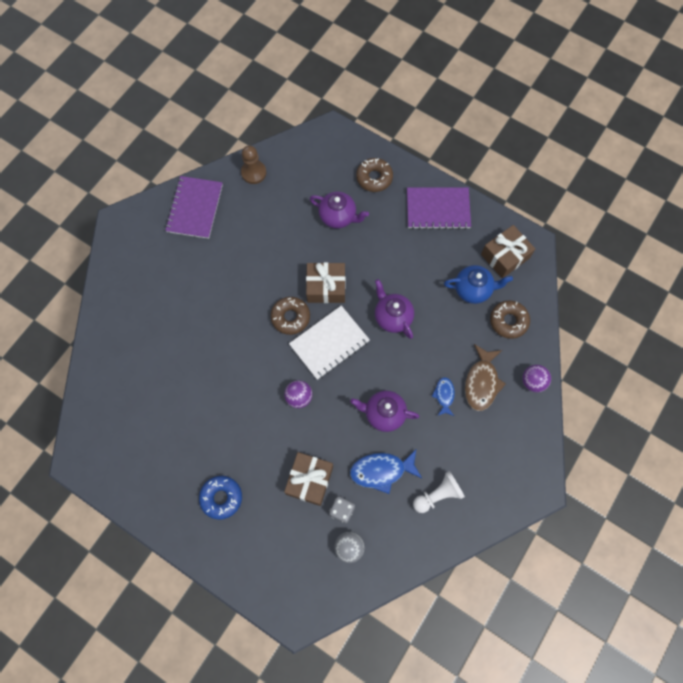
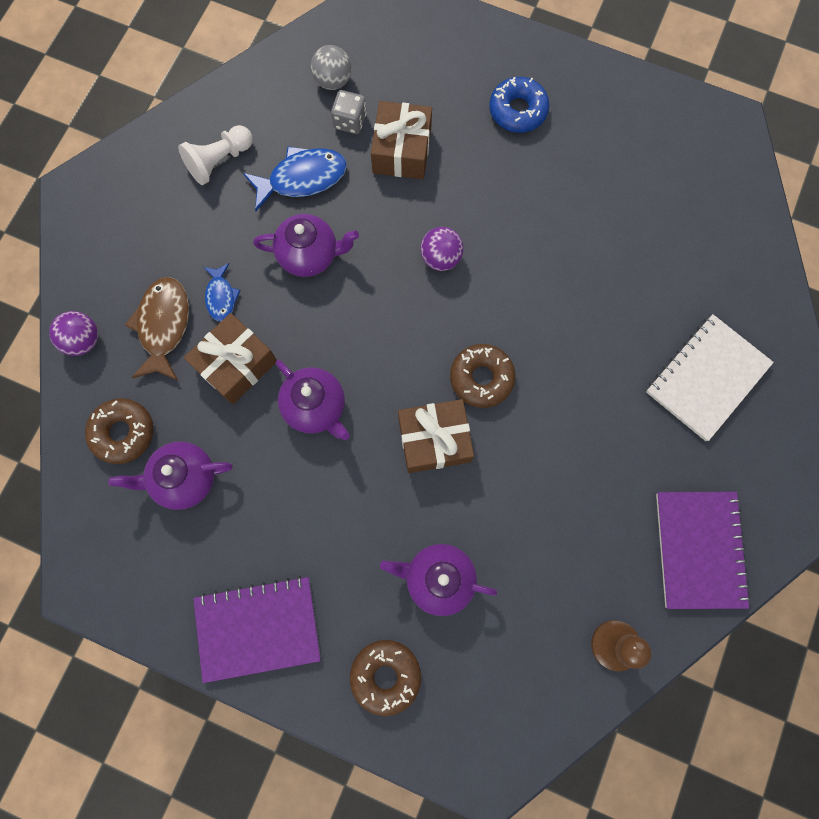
camera: 170 degrees right, 5 degrees up
(329, 343) = (410, 347): white notebook -> white notebook (706, 378)
(473, 289) = (184, 479): blue teapot -> purple teapot
(505, 256) = (131, 552): brown gift -> brown gift (236, 364)

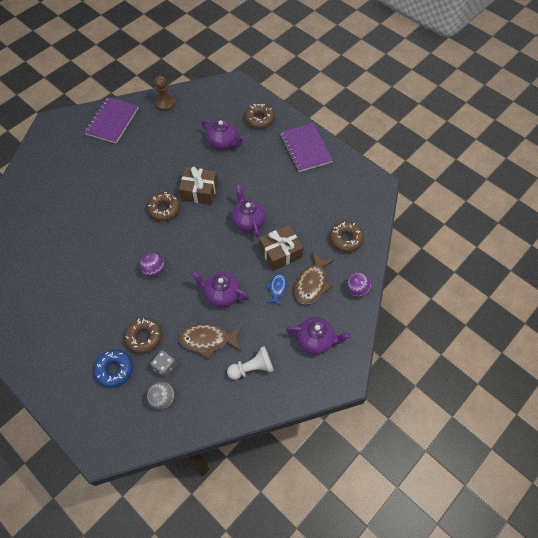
camera: 160 degrees left, 15 degrees down
(184, 479) = (321, 211): purple teapot -> purple teapot (316, 340)
(258, 628) = (305, 148): purple notebook -> purple notebook turned 60 degrees clockwise
(302, 178) = (208, 340): blue fish -> brown fish
(402, 150) = (144, 337): brown gift -> brown donut
(517, 110) = (65, 339): blue donut -> blue donut (114, 370)
(706, 378) = (63, 177): white notebook -> none

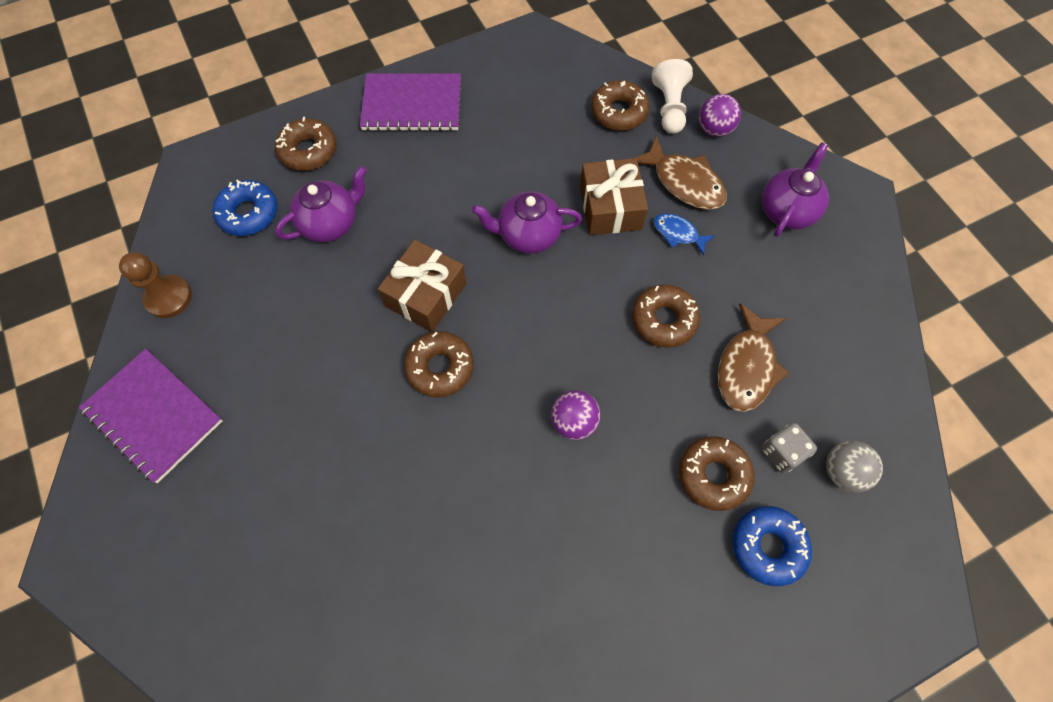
camera: 70 degrees left, 5 degrees up
(216, 112) = (249, 213): none -> blue donut
(222, 294) = (663, 320): purple teapot -> brown donut
(252, 368) = (815, 314): white pawn -> white pawn (669, 107)

